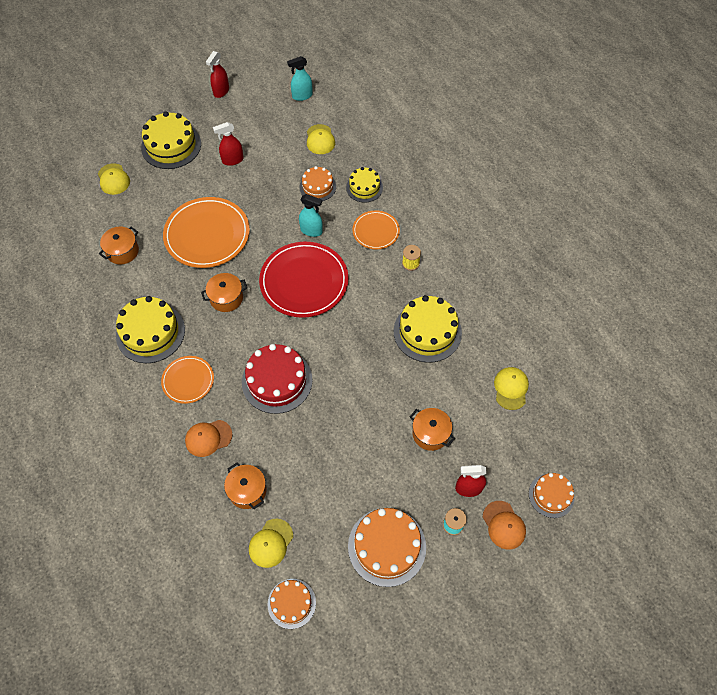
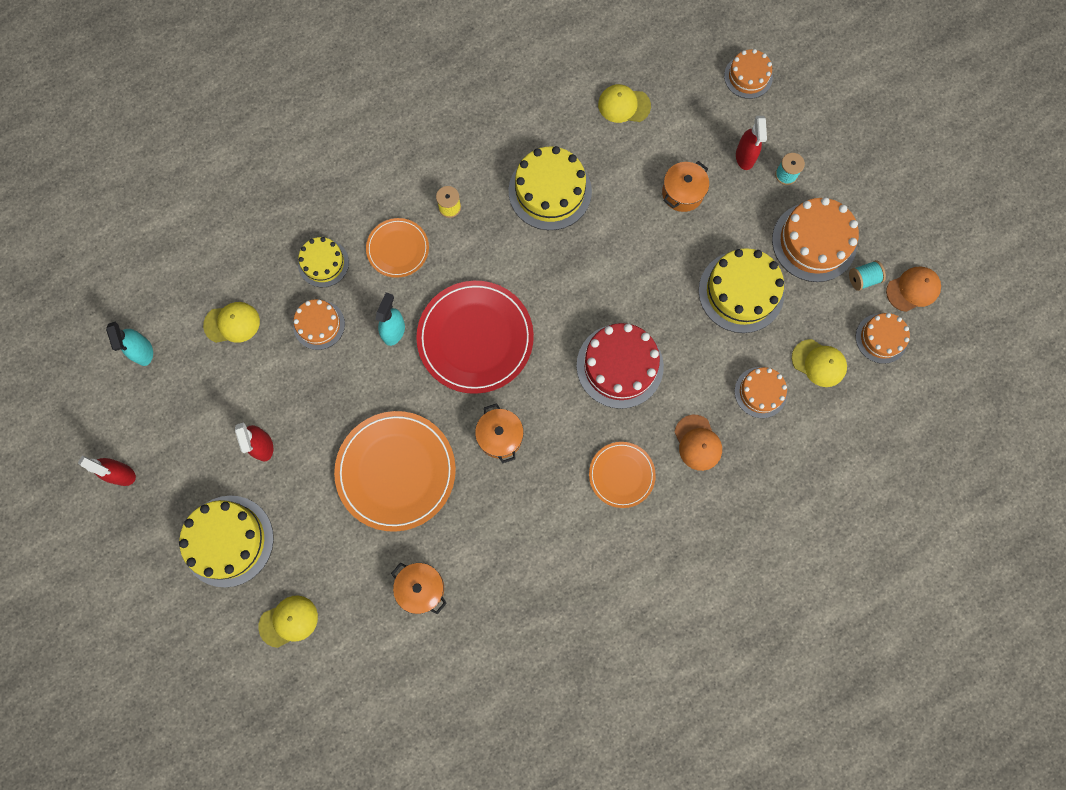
camera: 90 degrees left, 15 degrees up
(150, 332) = (552, 531): yellow cake -> yellow cake (741, 292)
(247, 490) = (760, 392): orange pot -> orange cake
(350, 590) = (863, 279): none -> turquoise spool
(504, 525) = (783, 125): orange cap -> orange cap (913, 289)

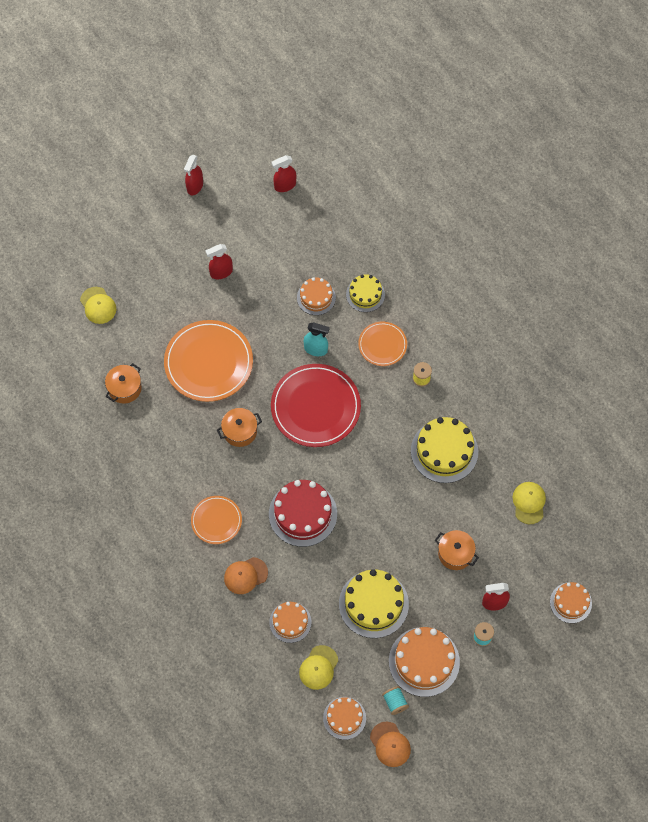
camera: 85 degrees right, 10 degrees down
(143, 351) = (285, 185): turquoise spray bottle -> red spray bottle
(228, 541) = (152, 259): yellow cake -> none
(232, 323) = (311, 239): yellow cap -> none

